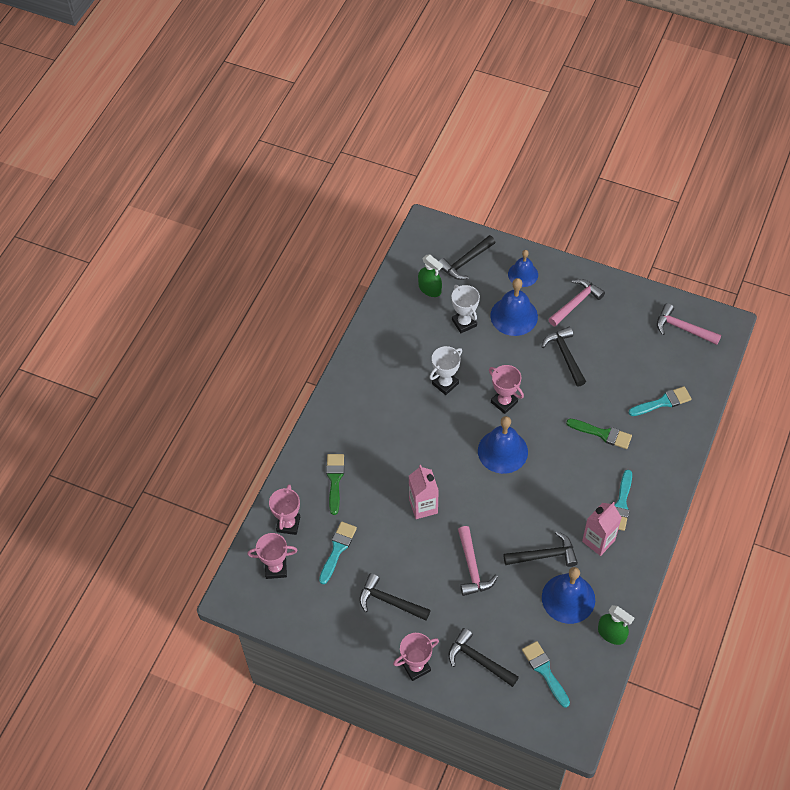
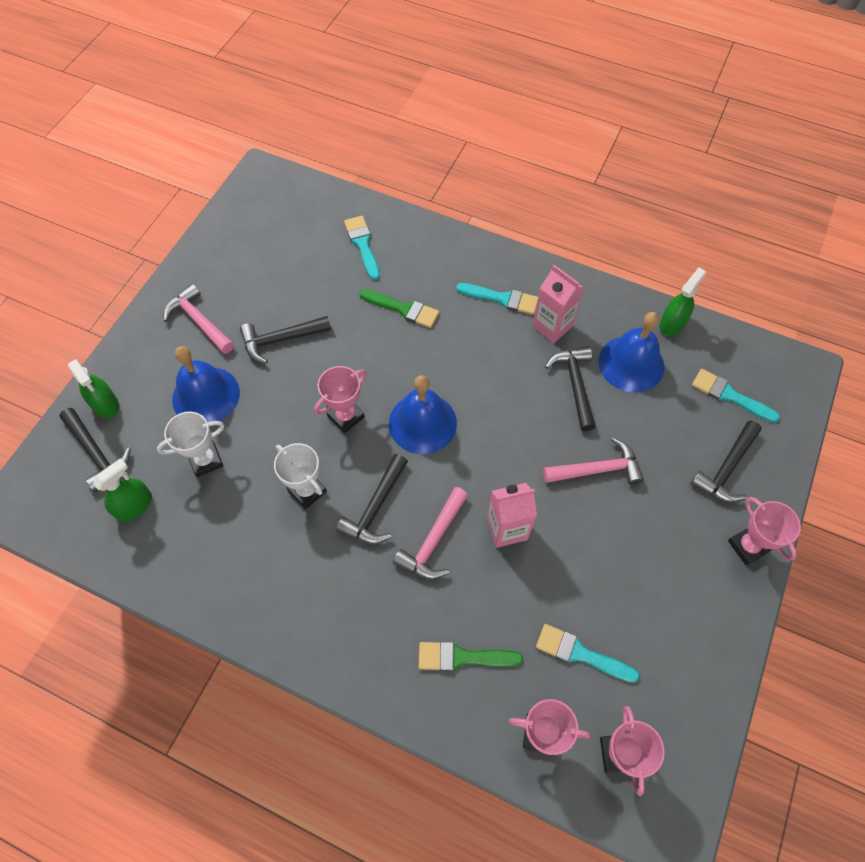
camera: 90 degrees left, 5 degrees up
(389, 601) = (656, 579): black hammer -> black hammer (375, 508)
(502, 260) = (105, 404): none -> green spray bottle
(523, 274) = (137, 380): blue bell -> none
(545, 671) = (729, 395): turquoise brush -> turquoise brush turned 60 degrees clockwise
(602, 434) = (403, 309): green brush -> green brush turned 90 degrees clockwise
(682, 328) = (259, 215): pink hammer -> pink hammer (433, 541)

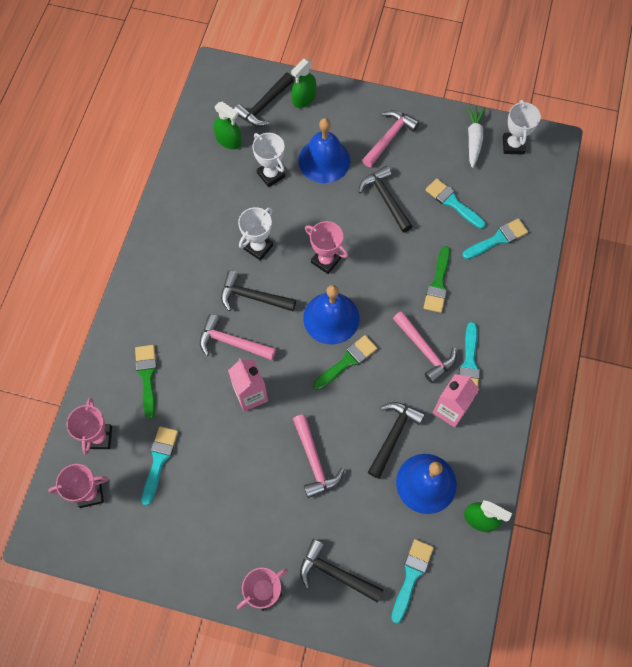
camera: 80 degrees right, 5 degrees up
(230, 240) = (473, 138): none -> white carrot
(252, 207) = (513, 145): none -> white trophy
(306, 276) = (452, 202): none -> turquoise brush
(480, 336) = (425, 350): none -> pink hammer
(480, 415) = (347, 361): none -> green brush
(575, 384) = (393, 435): black hammer -> black hammer turned 45 degrees counterclockwise

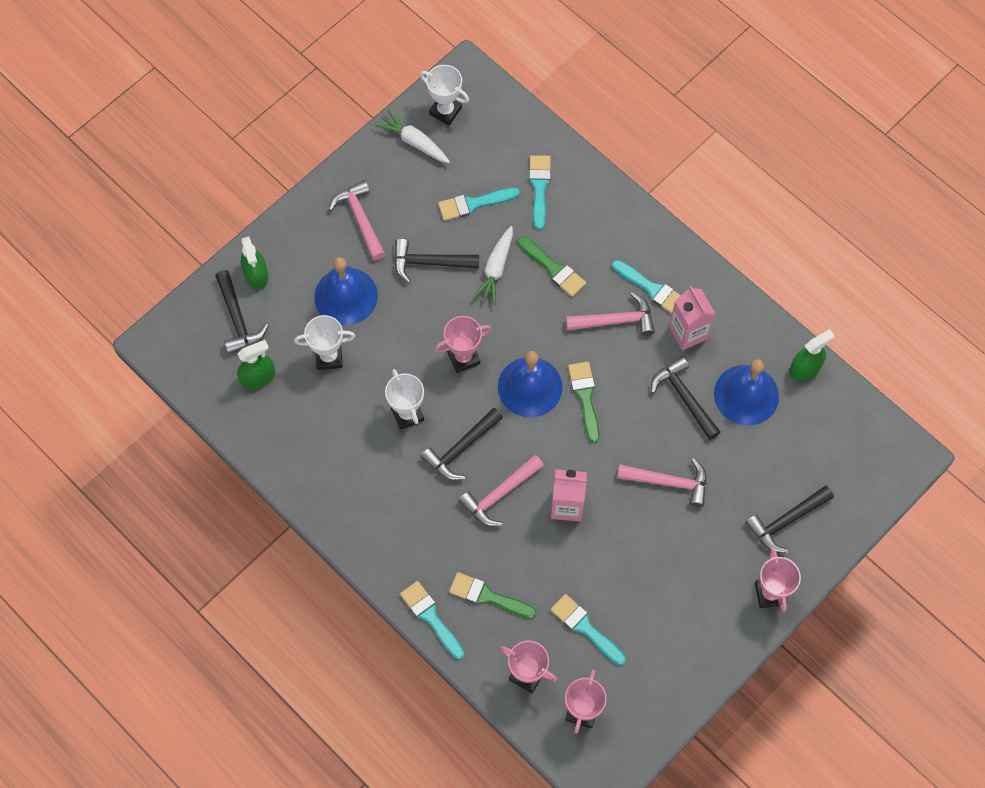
camera: 60 degrees left, 0 degrees up
(410, 245) = (495, 269): none -> white carrot
(411, 576) = (824, 456): turquoise brush -> turquoise brush (431, 617)

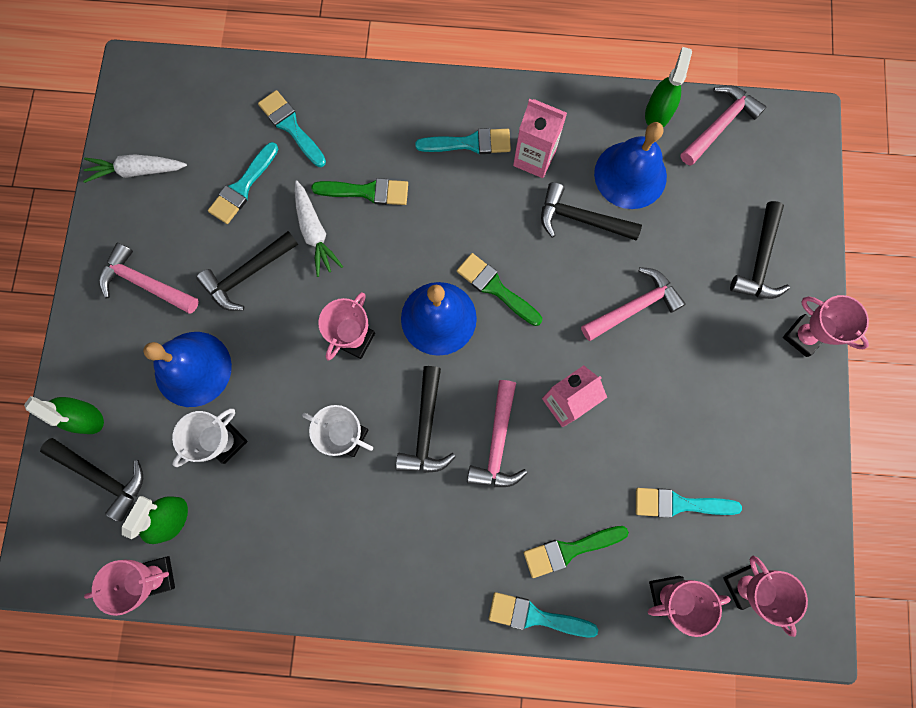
camera: 40 degrees left, 10 degrees up
(221, 404) = (156, 576): none -> pink trophy
(445, 111) = (143, 120): white trophy -> none
(616, 320) = (463, 196): pink hammer -> pink hammer (720, 125)

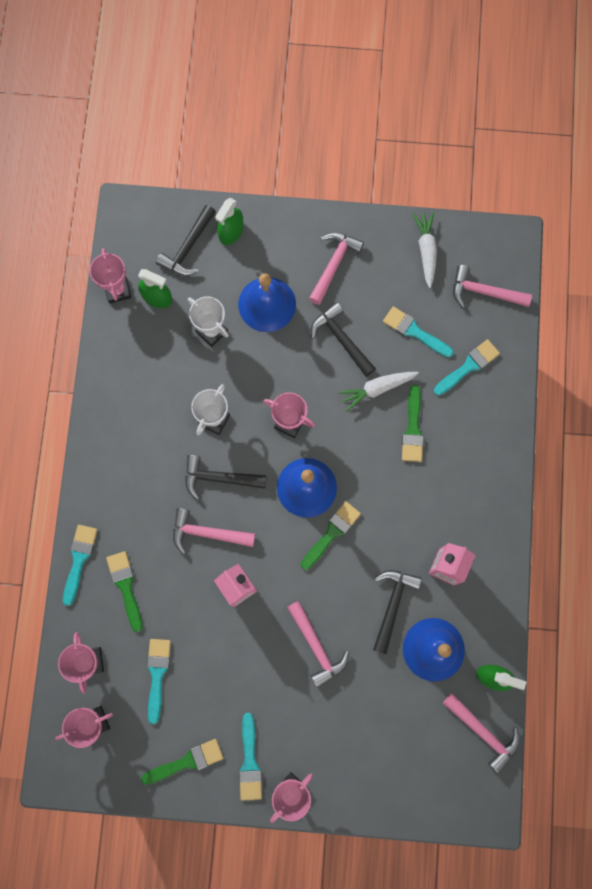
camera: 90 degrees right, 0 degrees up
(197, 106) = (483, 292): none -> pink hammer
(470, 143) = (458, 512): turquoise brush -> turquoise brush (249, 762)
(759, 261) = (357, 758): black hammer -> none
(782, 463) = (187, 761): none -> green brush

